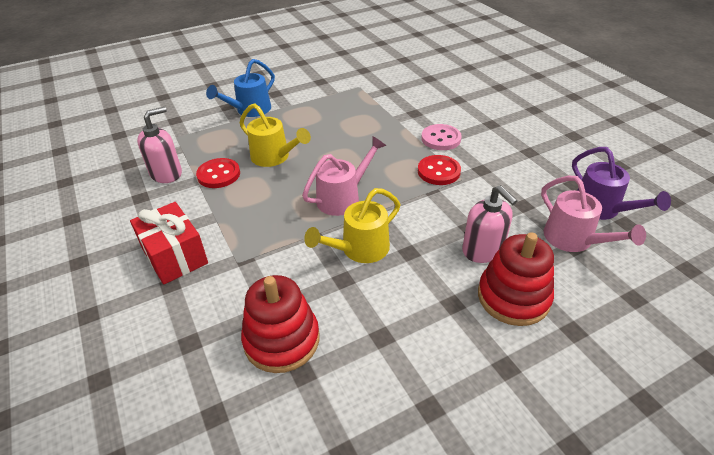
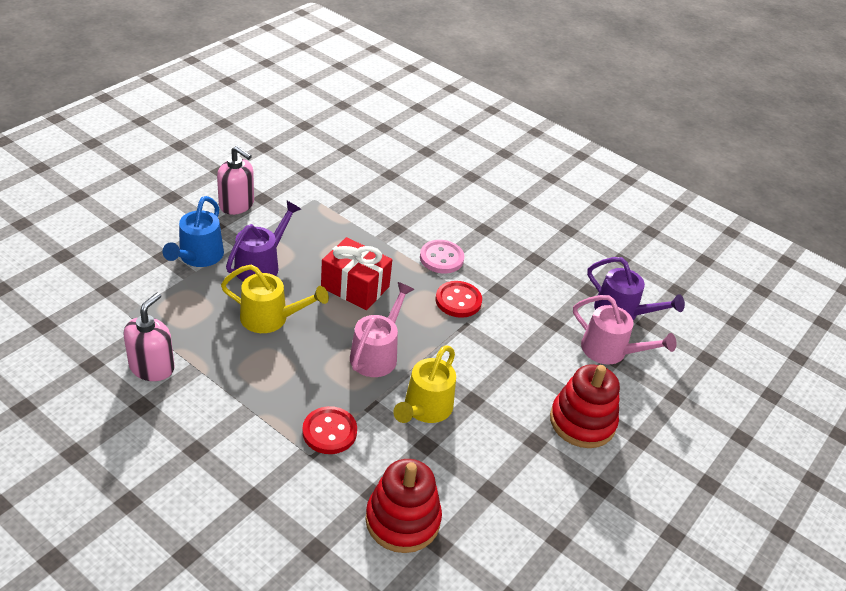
camera: 30 degrees left, 0 degrees up
(175, 256) = (237, 465): red gift -> red gift (355, 287)
(219, 174) = (219, 355): red button -> red button (329, 432)
(292, 121) = (261, 264): none -> purple watering can
(483, 250) = (538, 381): pink soap dispenser -> pink soap dispenser (237, 205)

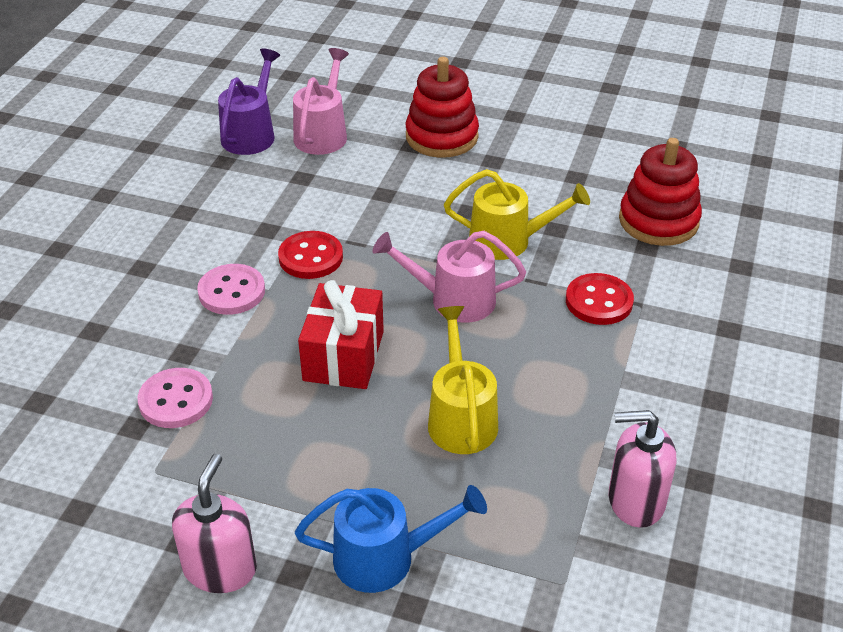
camera: 105 degrees left, 0 degrees up
(261, 264) = (356, 472): purple watering can -> none
(360, 216) = (176, 400): none -> pink button

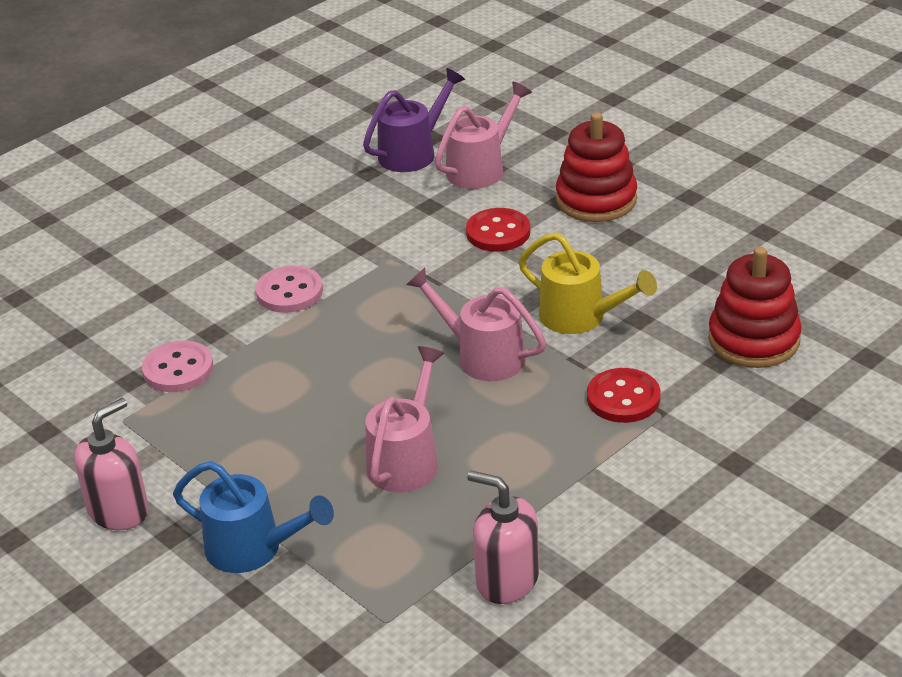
camera: 30 degrees right, 5 degrees down
(310, 257) = (381, 281): red button -> red button (498, 232)
(343, 356) = (344, 375): red gift -> none
(460, 417) = (407, 458): yellow watering can -> pink watering can

